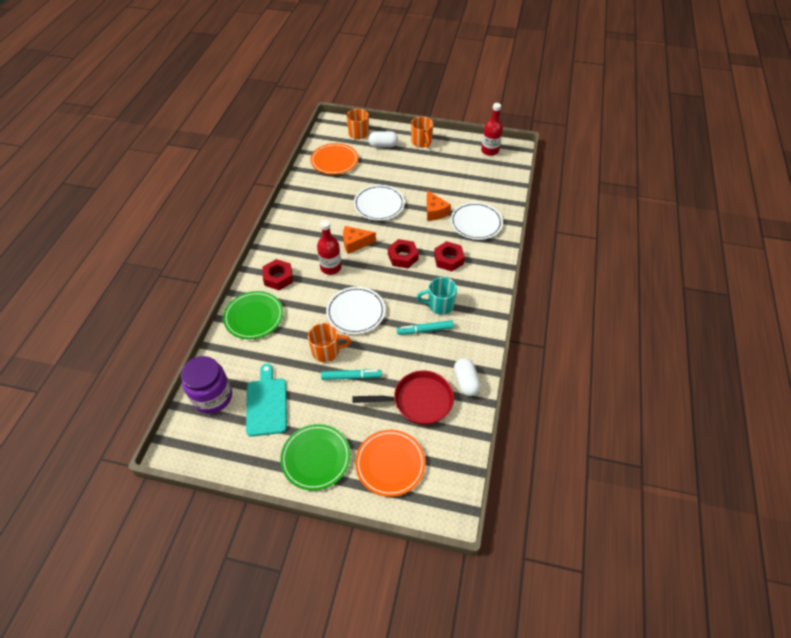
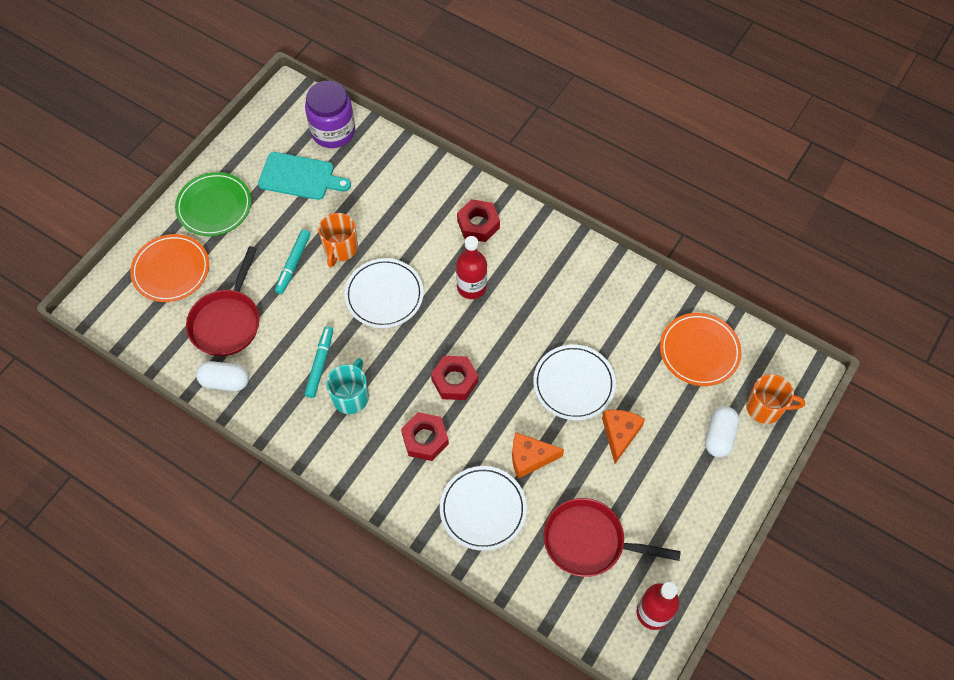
camera: 110 degrees right, 10 degrees up
(254, 317) = (426, 187): green plate -> none
(355, 243) = (505, 328): orange cheese -> orange cheese (620, 434)
(421, 142) = (711, 502): orange mug -> none
(468, 179) = (589, 541): none -> red pan

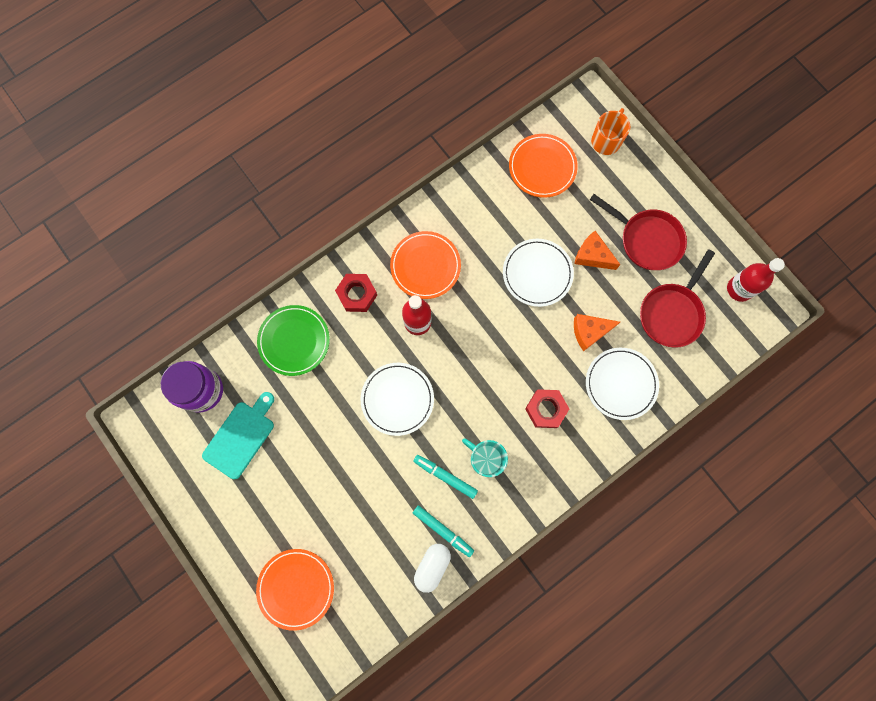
camera: 70 degrees left, 15 degrees up
(214, 206) = (240, 528): green plate -> green plate (294, 341)
(227, 321) = (372, 548): red pan -> red pan (646, 240)
(293, 264) = (334, 470): turquoise marker -> turquoise marker (443, 530)
(340, 249) = (335, 423): orange mug -> none
(454, 381) = (501, 367): red nut -> none
(530, 458) = (589, 332): orange cheese -> orange cheese turned 60 degrees clockwise
(534, 275) = (425, 266): none -> orange plate
(719, 436) = (618, 184): white capsule -> none

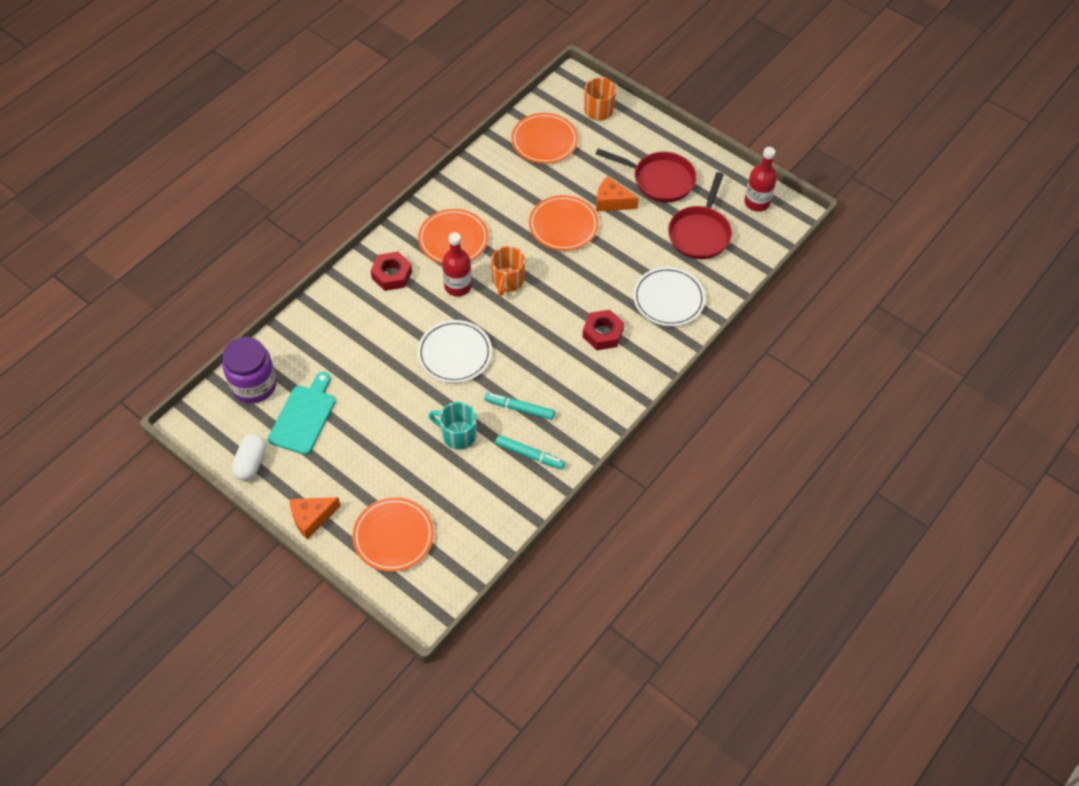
camera: 15 degrees left, 20 degrees down
(294, 341) = (338, 325): green plate -> none
(432, 566) = (527, 487): white capsule -> white capsule (251, 463)
(467, 327) = (507, 281): none -> orange mug
(485, 458) = (555, 386): turquoise mug -> turquoise mug (458, 435)
(537, 273) = (563, 225): white plate -> orange plate
(589, 332) = (627, 262): orange cheese -> orange cheese (312, 518)

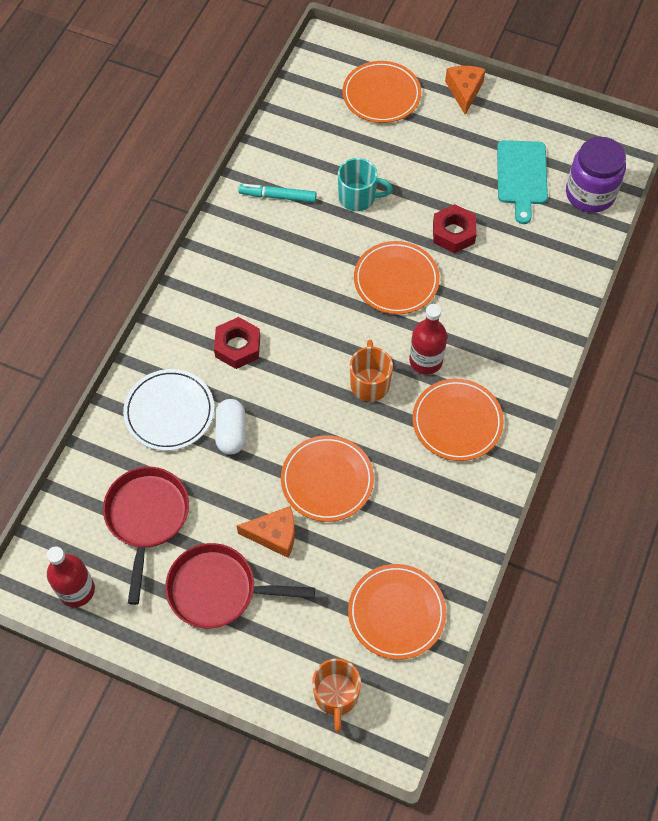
camera: 165 degrees right, 5 degrees up
(251, 463) = (548, 122): white capsule -> white capsule (231, 433)
(312, 518) = (464, 91): orange cheese -> orange cheese turned 45 degrees counterclockwise
(391, 275) = (509, 354): red nut -> red nut (453, 233)
(454, 353) = (396, 280): white plate -> orange plate
(519, 409) = (304, 239): turquoise marker -> none

